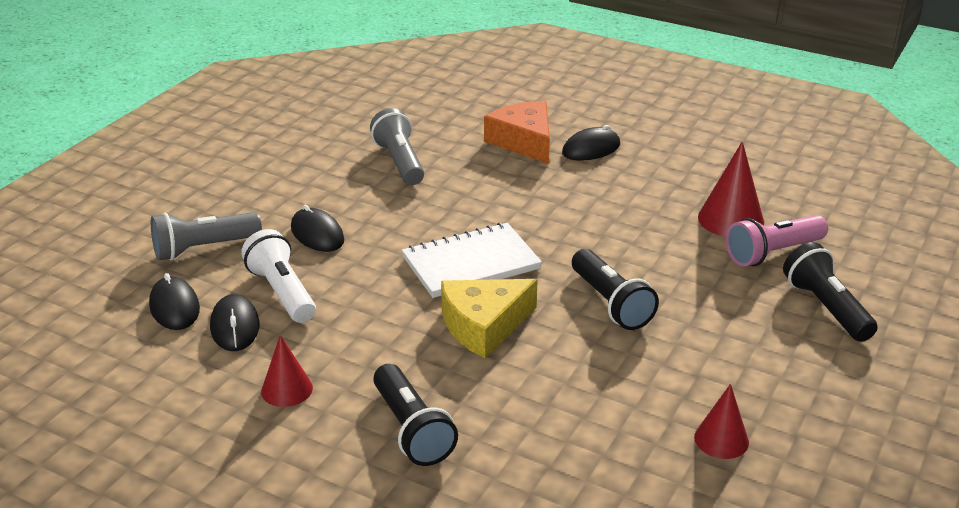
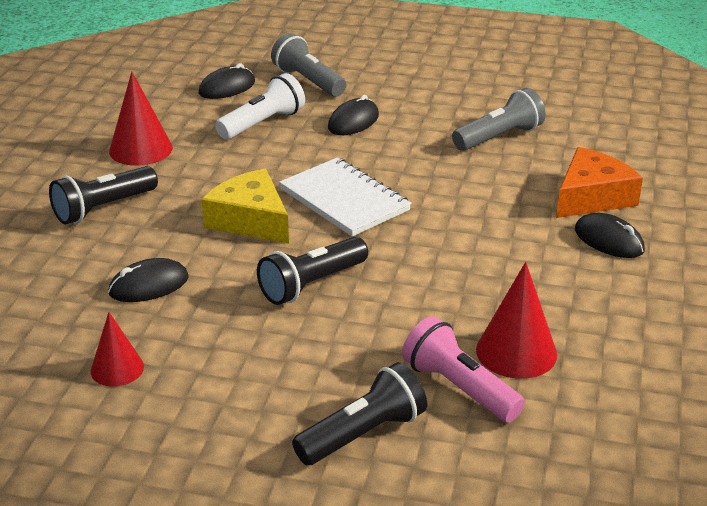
camera: 75 degrees right, 0 degrees up
(235, 327) = (211, 114): black mouse -> black mouse (149, 285)
(287, 389) = (141, 149): red cone -> red cone, size x1.55

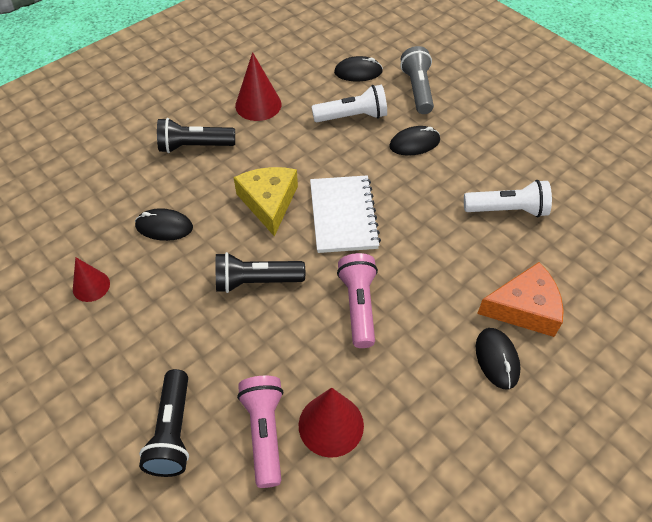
camera: 35 degrees right, 20 degrees up
(363, 434) = (173, 431): black flashlight -> black flashlight turned 90 degrees clockwise
(440, 258) = (358, 306): none -> pink flashlight
(499, 137) = (507, 210): grey flashlight -> white flashlight

